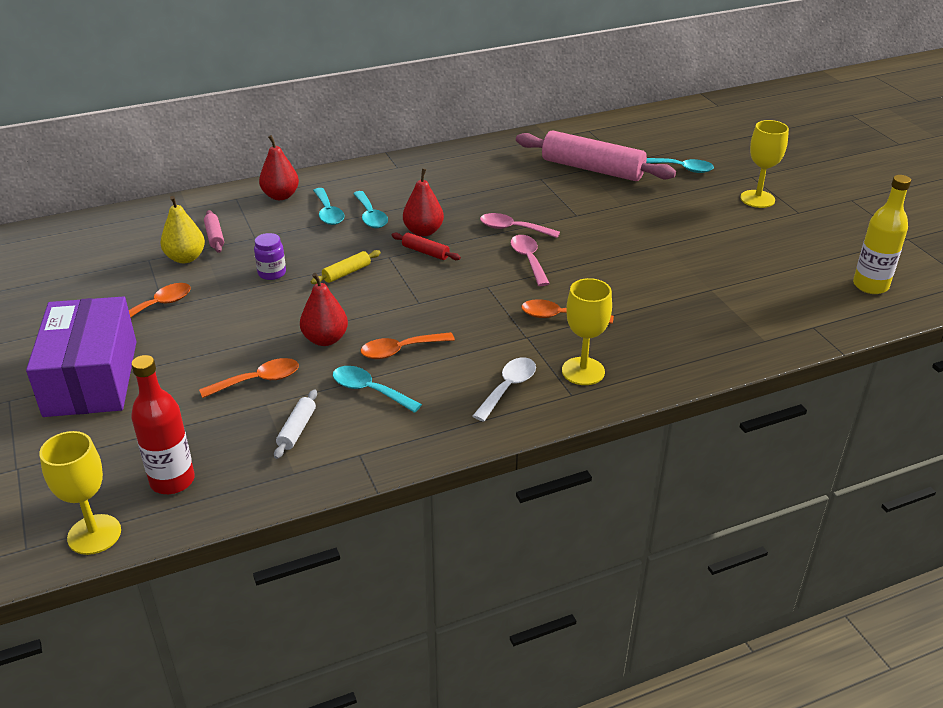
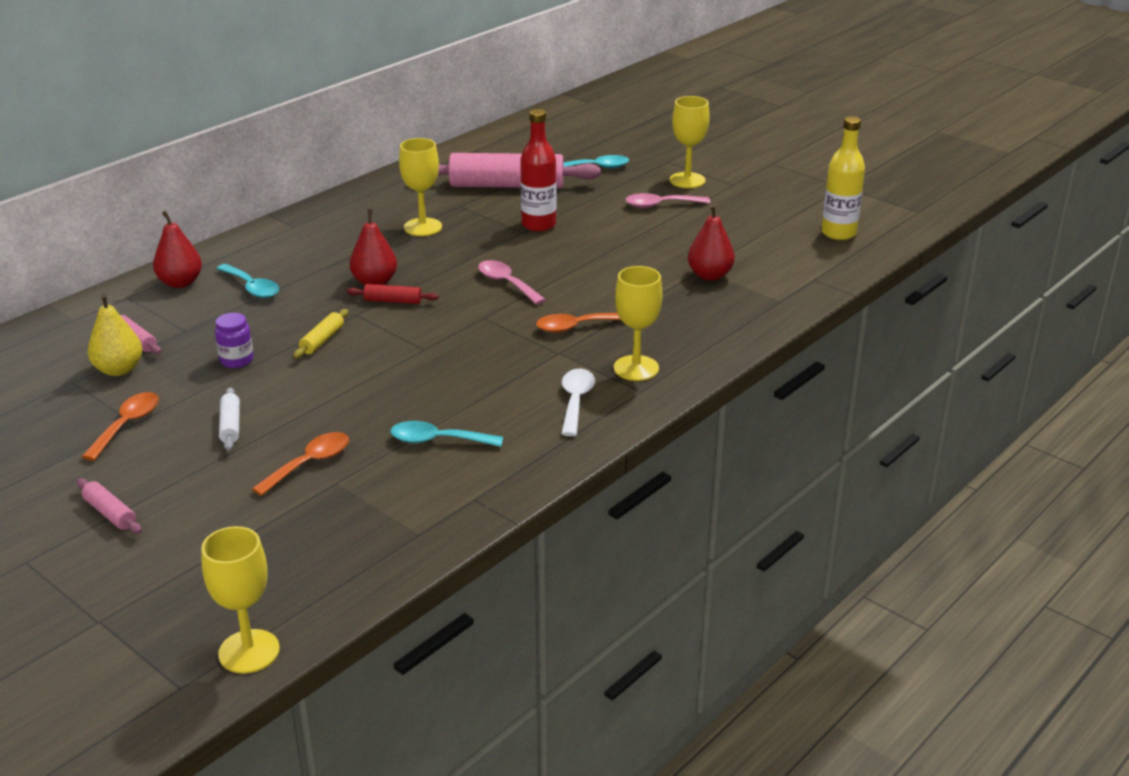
camera: 25 degrees left, 5 degrees down
(91, 378) = (110, 513): purple box -> pink rolling pin
(172, 481) = (293, 579): red bottle -> red bottle (539, 225)
(297, 429) = (390, 495): white rolling pin -> white rolling pin (230, 426)
(325, 339) = (351, 407): red pear -> red pear (710, 275)
(370, 216) = (303, 280): turquoise spoon -> none
(400, 350) = (440, 397): orange spoon -> none
(496, 191) = (423, 227): none -> yellow goblet
(512, 229) = (468, 259): pink spoon -> pink spoon (660, 205)

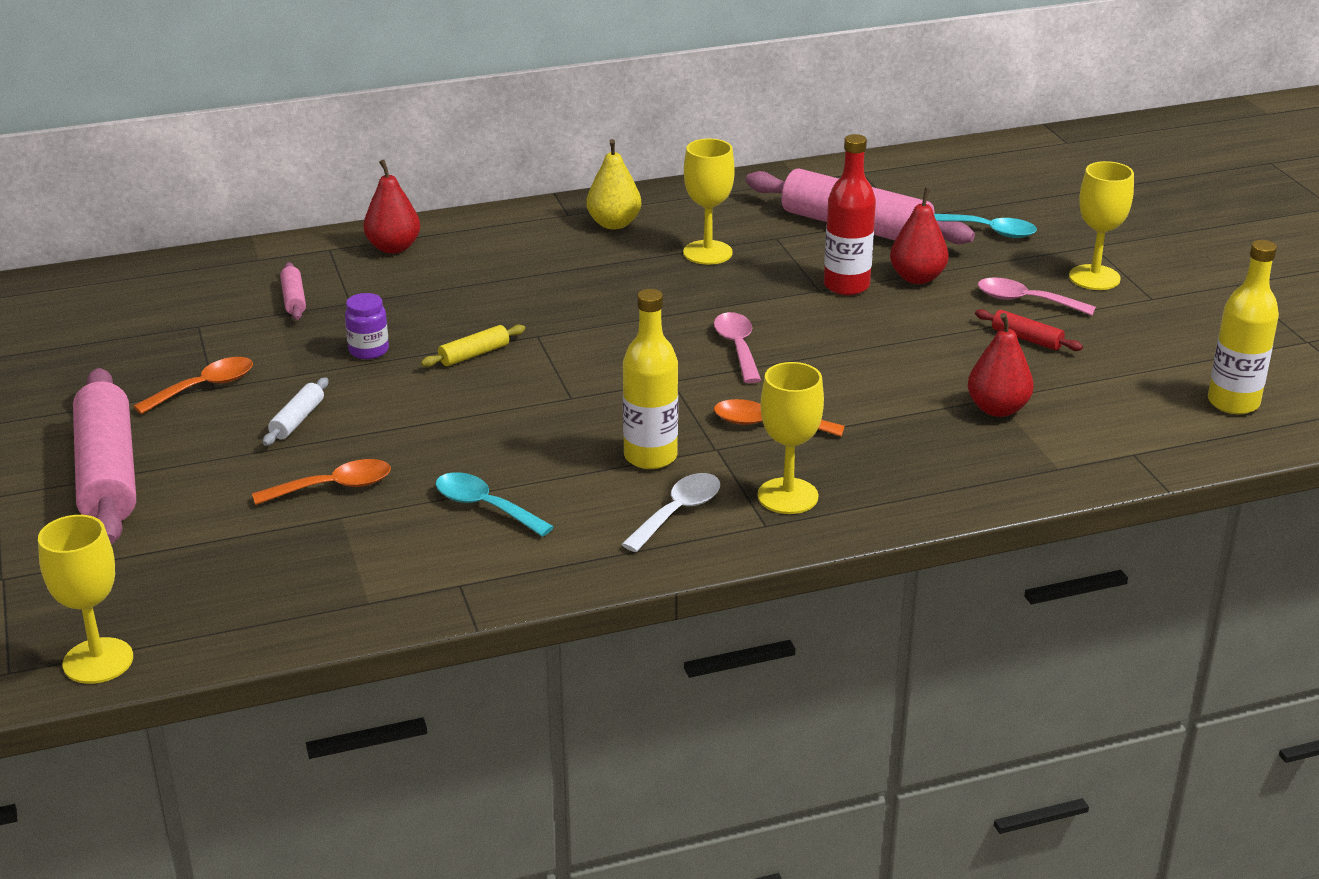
camera: 30 degrees right, 0 degrees up
(110, 513) = (108, 473): pink rolling pin -> pink rolling pin, size x2.34
(119, 370) = (250, 326): yellow pear -> yellow pear (614, 224)
(252, 288) = (459, 273): turquoise spoon -> none
(374, 282) = (592, 304): red pear -> red pear (917, 278)
(393, 301) = (590, 331): red rolling pin -> red rolling pin (1026, 339)
(520, 371) = (650, 457): none -> yellow bottle

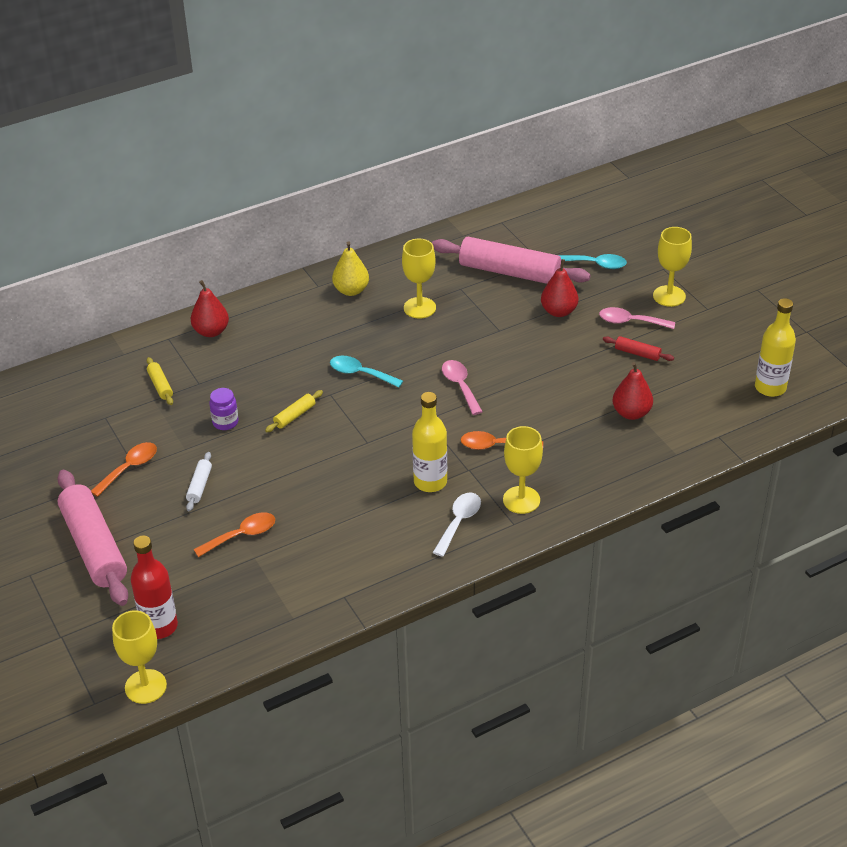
camera: 10 degrees left, 10 degrees up
(294, 299) = (160, 385): pink rolling pin -> yellow rolling pin
(484, 506) = (340, 536): turquoise spoon -> turquoise spoon (360, 373)
(846, 286) = (515, 324): red bottle -> red bottle (159, 626)

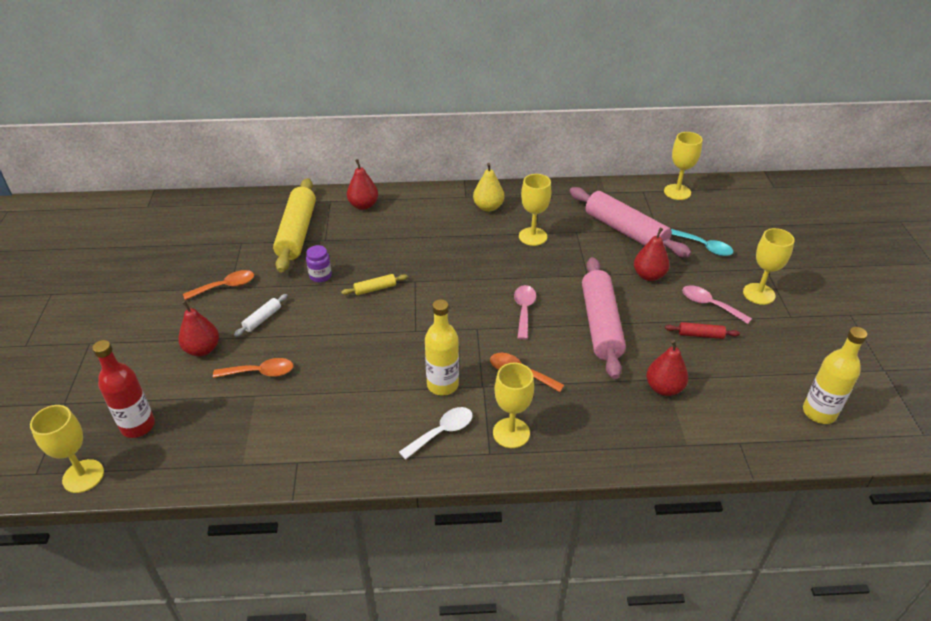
camera: 25 degrees right, 0 degrees up
(94, 546) = (150, 338): pink rolling pin -> pink rolling pin (601, 324)
(160, 385) = (297, 232): yellow rolling pin -> yellow rolling pin, size x2.34
(161, 536) = (202, 349): none -> red pear
(360, 373) = (450, 272): turquoise spoon -> none
(536, 212) = (677, 192): none -> yellow goblet
(637, 353) = (700, 335): red rolling pin -> red rolling pin turned 45 degrees counterclockwise

